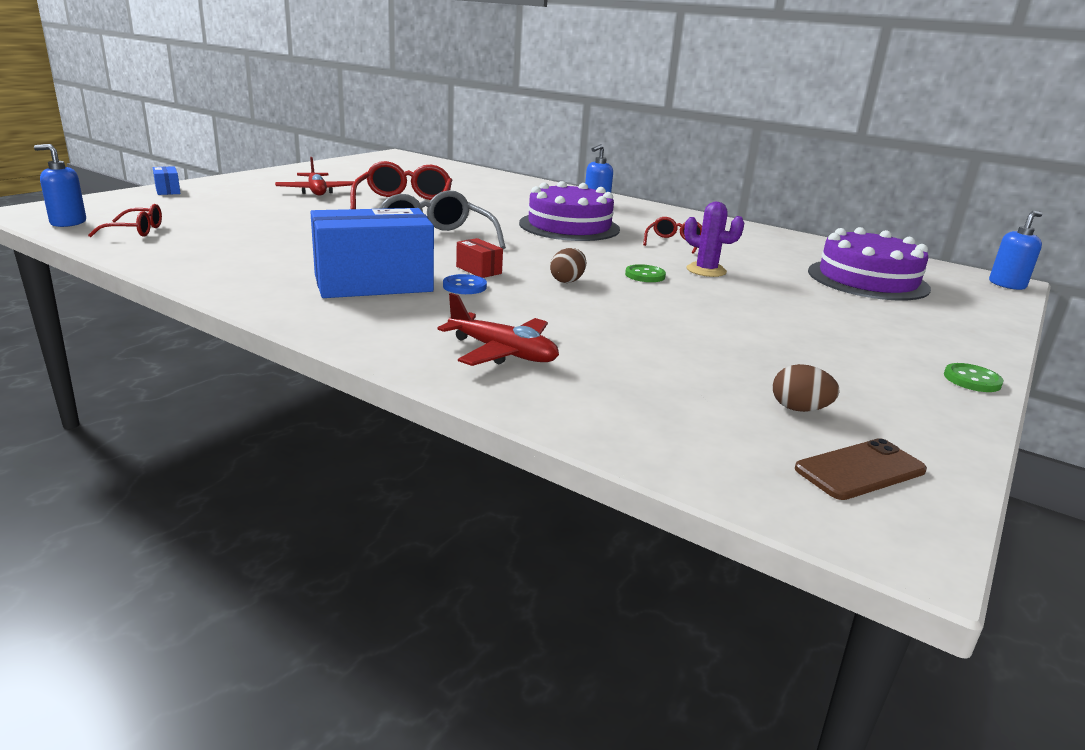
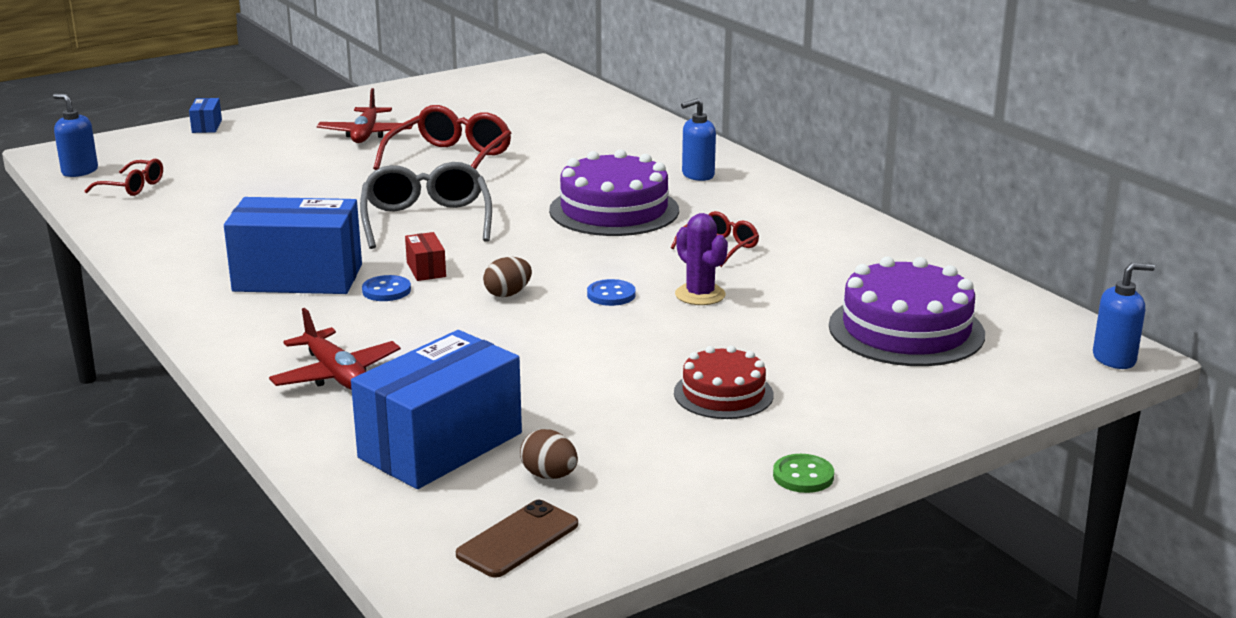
camera: 25 degrees right, 0 degrees up
(645, 275) = (611, 295): green button -> blue button
(675, 398) = (440, 445): none -> blue box
(825, 331) = (723, 394): none -> red cake
(860, 470) = (518, 539): brown phone -> brown phone turned 45 degrees counterclockwise

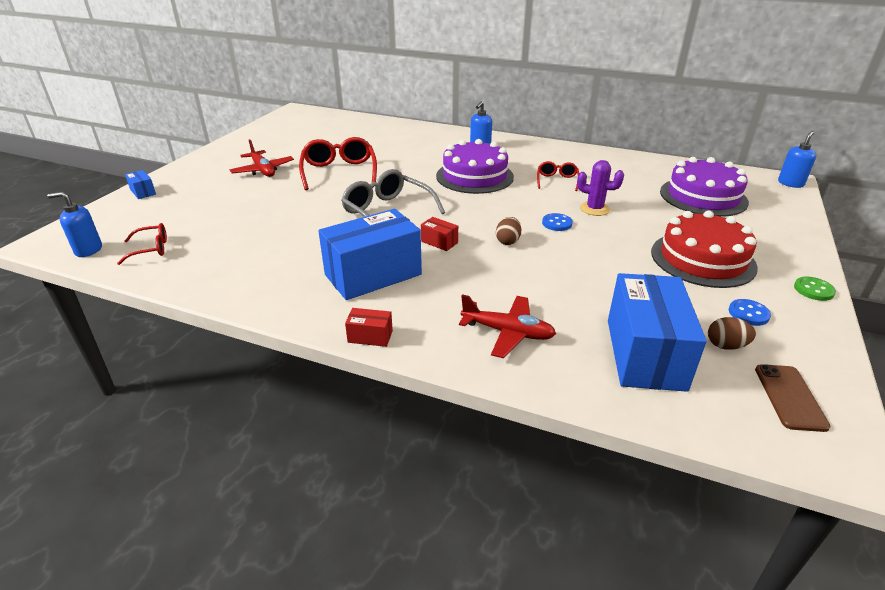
camera: 35 degrees left, 10 degrees up
(201, 329) = (370, 336): none -> red box
(386, 290) = (440, 263): blue button -> blue button (748, 313)
(723, 394) = (702, 259): red cake -> red cake, size x1.68

